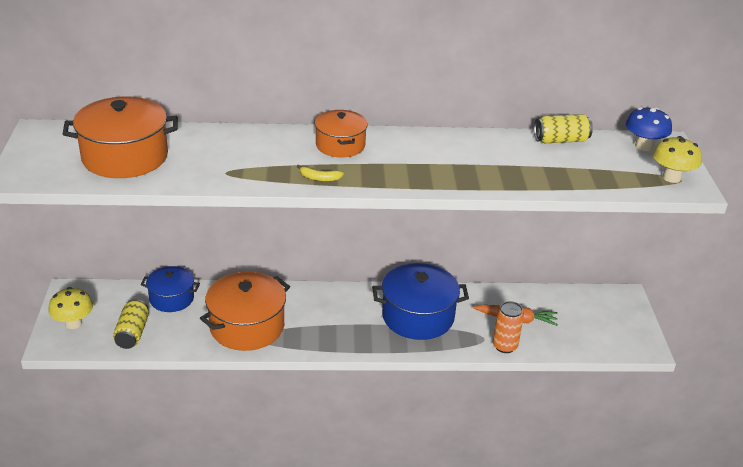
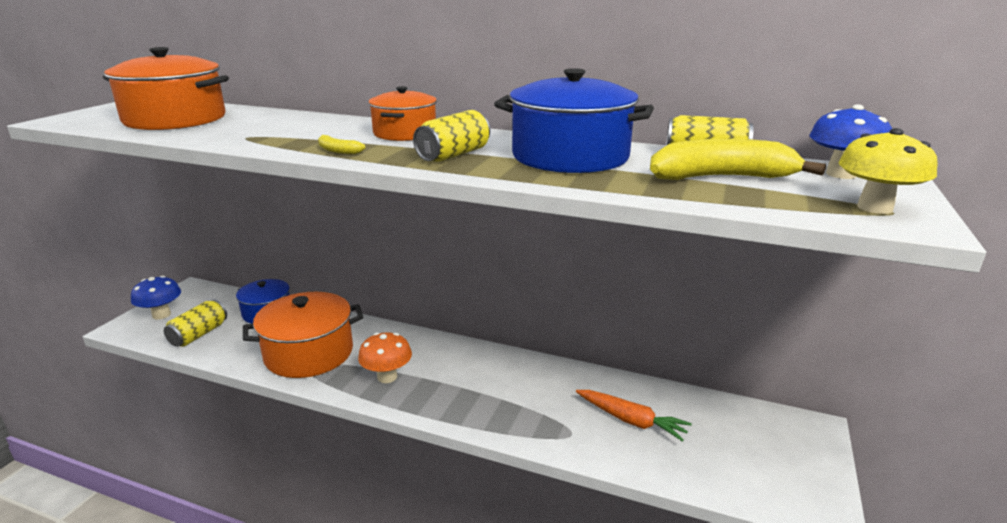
camera: 25 degrees right, 10 degrees down
(73, 323) = (161, 315): yellow mushroom -> blue mushroom
(327, 330) = (387, 377): none -> orange mushroom
(404, 168) = (454, 155): none -> yellow can
(418, 316) = (504, 387): blue pot -> blue pot (570, 156)
(504, 346) = (594, 450): orange can -> none
(582, 163) = (721, 177): none -> yellow banana

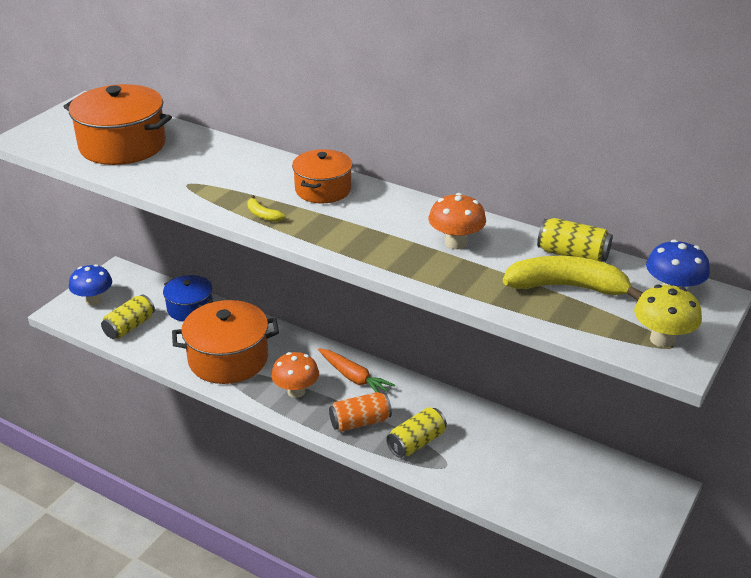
camera: 10 degrees right, 10 degrees up
(454, 155) = (358, 231): yellow can -> yellow can (416, 443)
(463, 399) = (360, 422): none -> orange can
(570, 156) = (455, 243): blue pot -> orange mushroom
(631, 420) = (502, 460): orange carrot -> orange carrot (354, 377)

